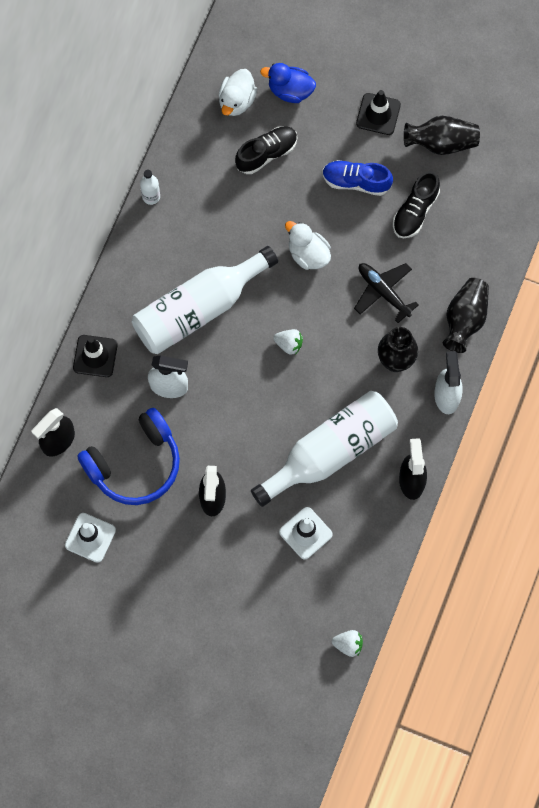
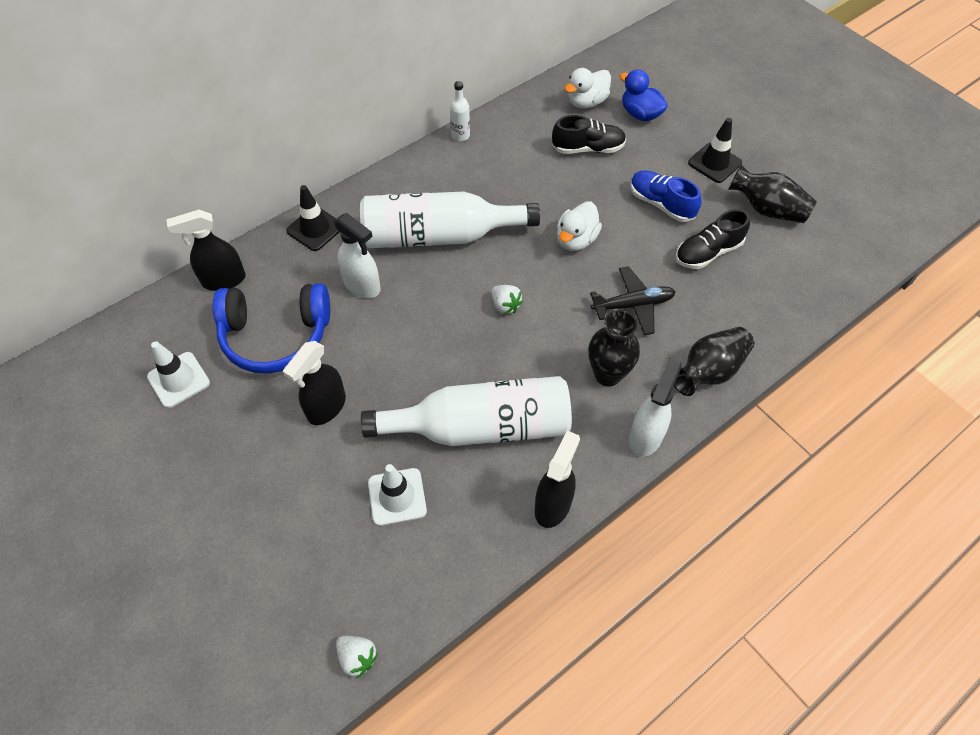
camera: 30 degrees right, 15 degrees down
(308, 254) = (576, 240): white duck -> white duck turned 135 degrees counterclockwise
(383, 292) = (633, 305): black plane -> black plane turned 90 degrees clockwise

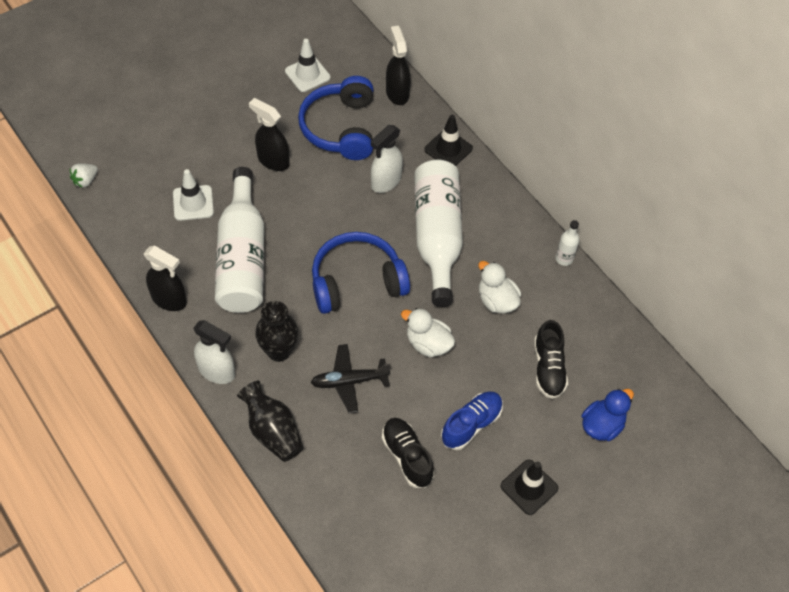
camera: 90 degrees right, 0 degrees up
(505, 305) = (357, 282): white strawberry -> blue headphones
(586, 102) = (618, 375): white duck -> white duck (496, 301)
(633, 305) = (349, 381): black plane -> black plane turned 90 degrees clockwise
(767, 209) = (461, 526): black vase -> none

